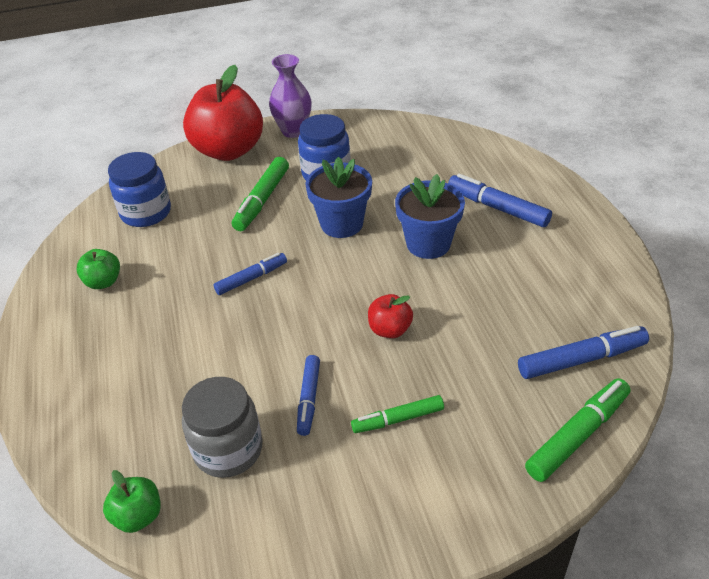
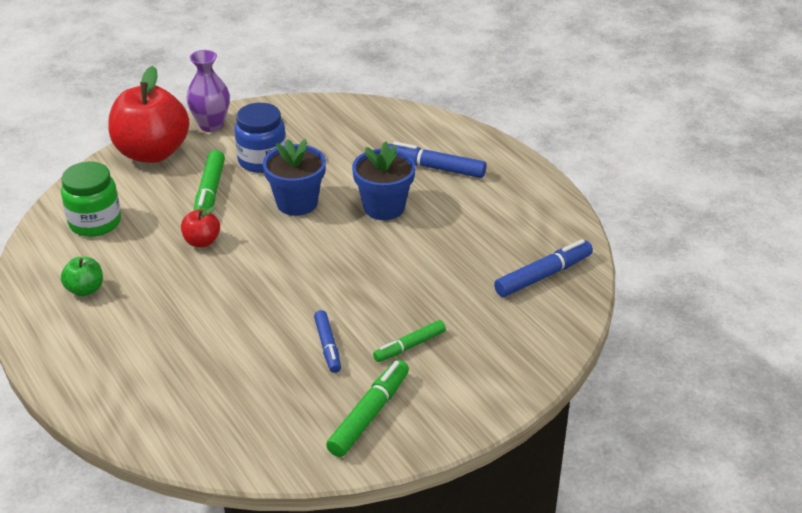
camera: 20 degrees left, 5 degrees down
(138, 516) = (219, 457): green apple -> none
(146, 213) = (95, 222): blue jar -> green jar
(228, 449) = (274, 396): grey jar -> none
(251, 278) = (231, 262): blue marker -> none
(390, 329) = (376, 282): red apple -> red apple (202, 241)
(577, 435) = (556, 329): green marker -> green marker (369, 414)

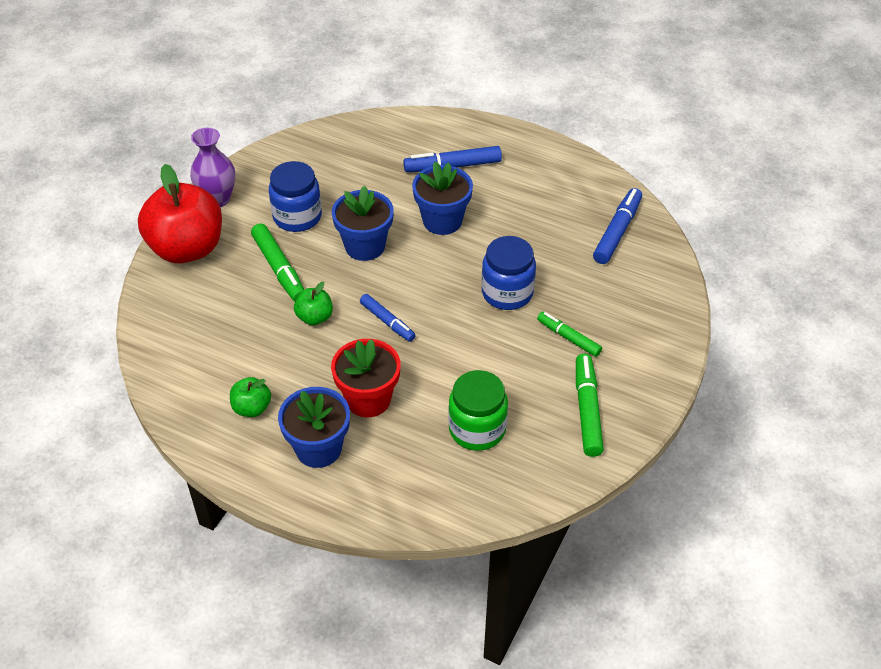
camera: 30 degrees left, 10 degrees up
(95, 222) = (199, 340): green jar -> green jar (477, 429)
(106, 343) = (318, 448): none -> blue flower pot
(184, 322) = (368, 399): none -> red flower pot
(202, 241) = (315, 317): red apple -> green apple
(328, 346) = (505, 366): blue marker -> blue marker (387, 322)
(387, 287) = (507, 293): none -> blue jar
(409, 346) = (568, 338): green marker -> green marker turned 105 degrees clockwise

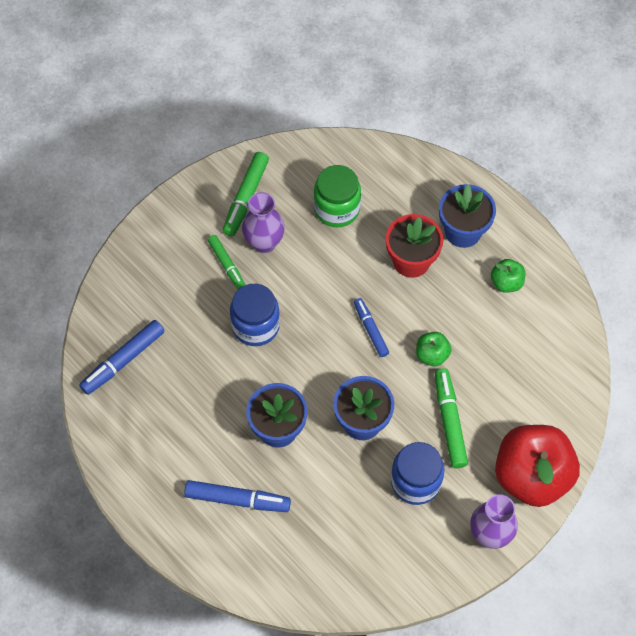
camera: 160 degrees left, 15 degrees up
(540, 370) = (264, 243): none -> purple vase

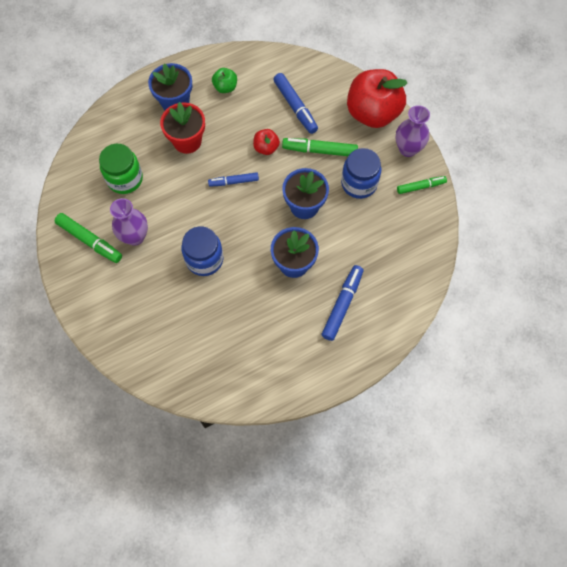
camera: 75 degrees left, 5 degrees up
(123, 361) = (202, 365): blue marker -> blue marker (295, 107)
(227, 265) = (144, 268): green marker -> green marker (421, 186)
(432, 355) = (266, 148): green apple -> red apple

